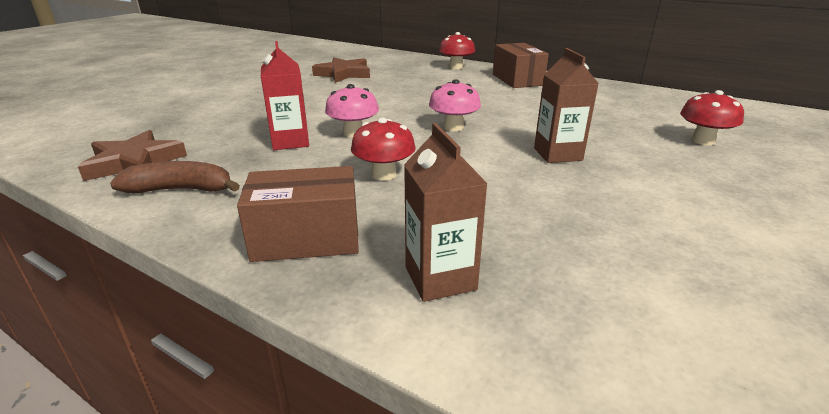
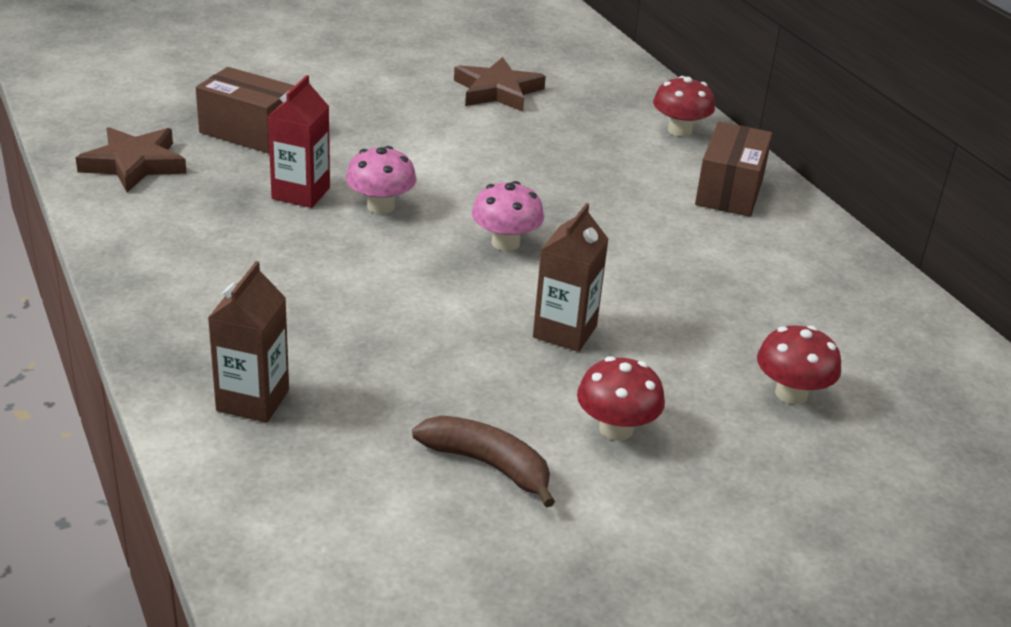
camera: 30 degrees right, 5 degrees up
(181, 190) = (145, 217): brown banana -> brown banana (487, 465)
(306, 238) = (194, 317): brown box -> brown box (249, 132)
(384, 174) = (341, 277): red mushroom -> red mushroom (616, 429)

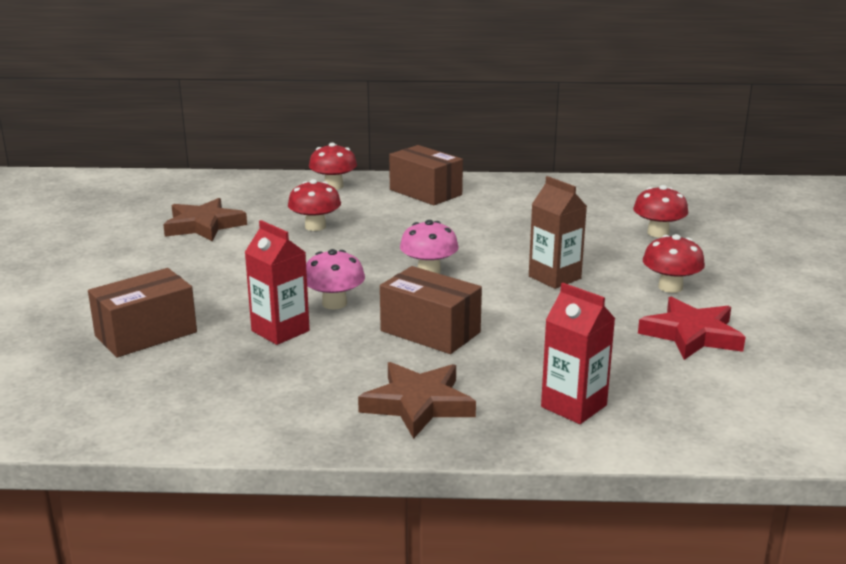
camera: 60 degrees left, 10 degrees down
(134, 164) = (139, 400): brown star -> brown star (418, 404)
(253, 400) = (573, 406): brown carton -> red carton
(359, 276) = (430, 331): none -> brown box
(487, 465) = (692, 334): brown banana -> red star
(556, 149) = (315, 226): none -> red mushroom

